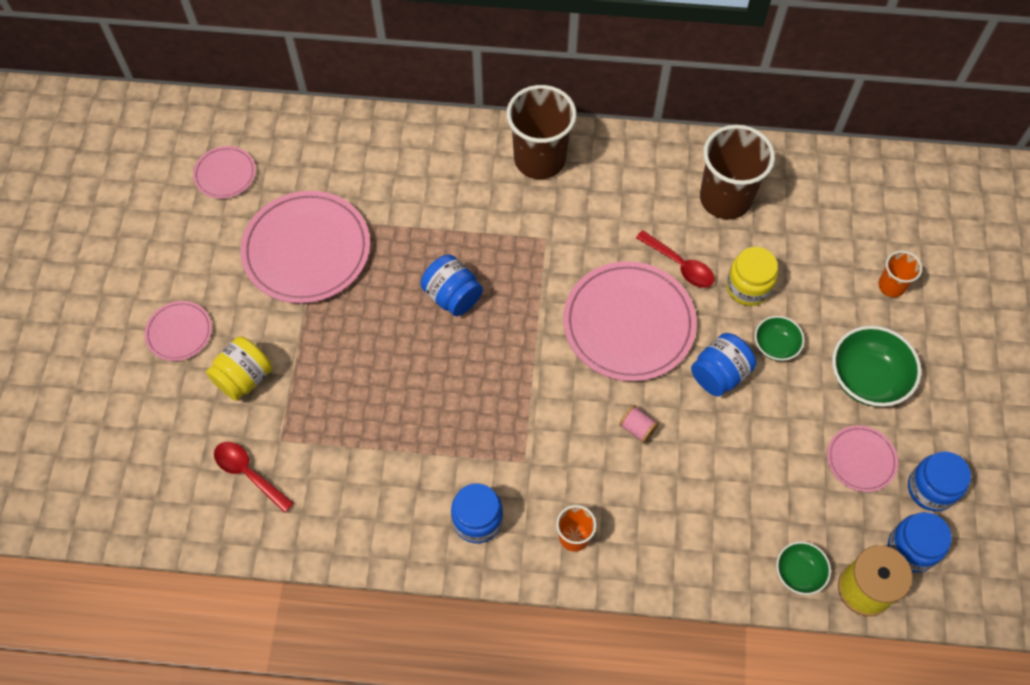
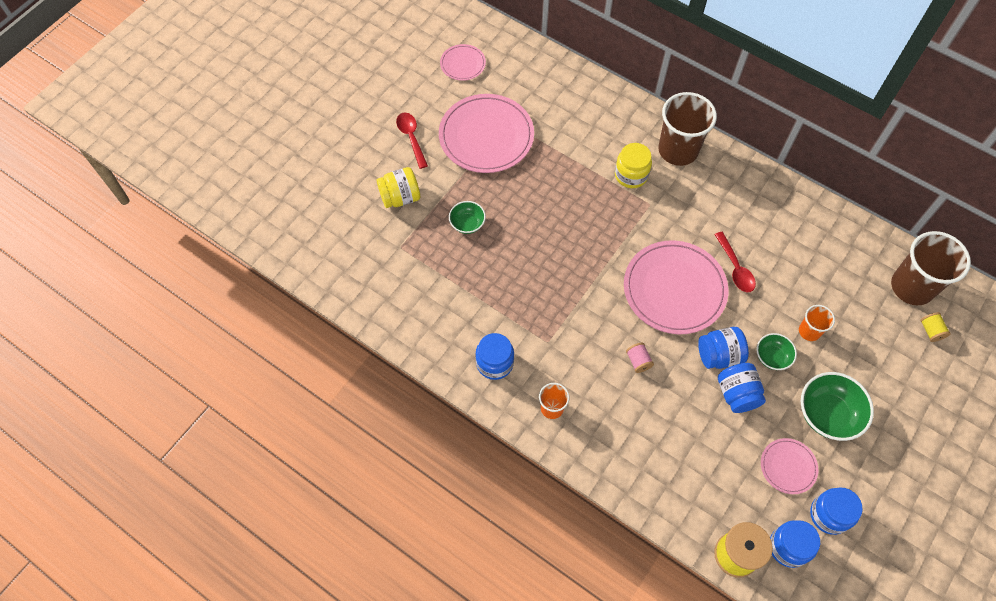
camera: 30 degrees right, 0 degrees up
(179, 332) = (377, 149): pink plate -> none
(249, 473) = (368, 258): red spoon -> red spoon (411, 138)
(452, 296) = (564, 211): blue jar -> blue jar (737, 394)
(725, 198) = (797, 239): brown cup -> brown cup (912, 287)
(748, 287) = (776, 307): yellow jar -> yellow jar (631, 175)
(799, 573) = (694, 517): green bowl -> green bowl (467, 223)
(891, 286) = (887, 360): orange cup -> orange cup (809, 331)
(915, 231) = (930, 331): none -> yellow spool

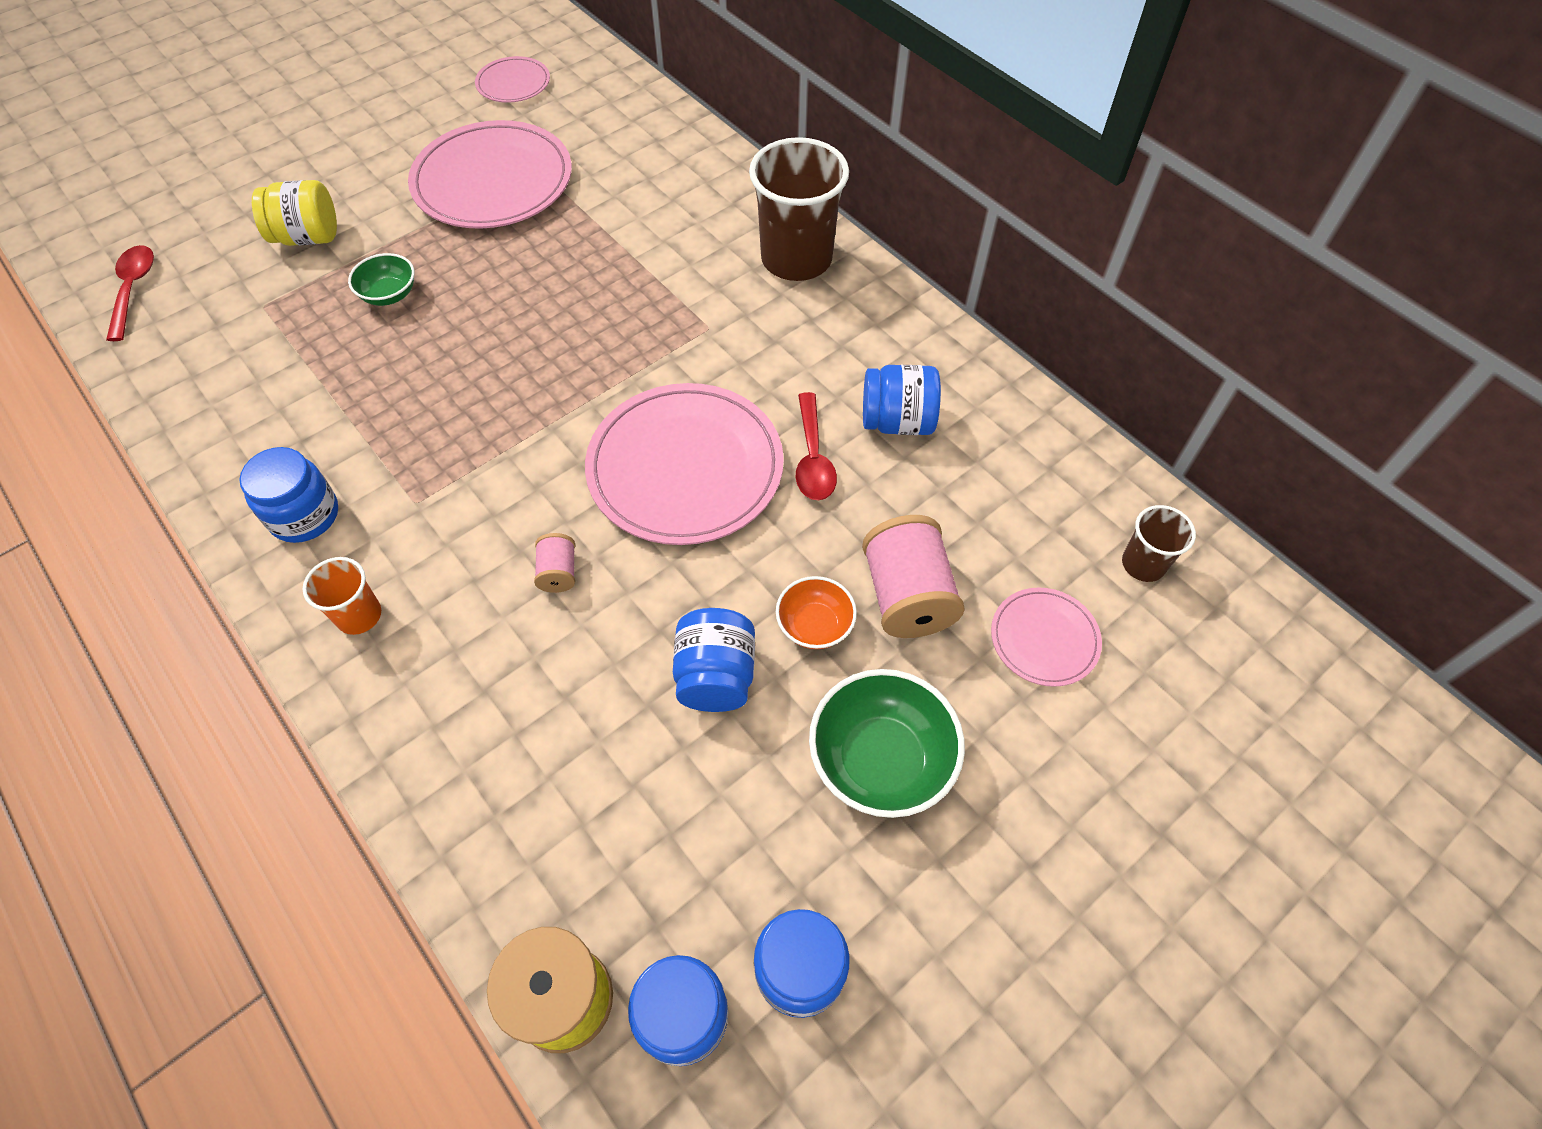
camera: 15 degrees right, 5 degrees down
(411, 138) = (376, 162): red spoon -> red spoon (133, 290)
(631, 175) = (698, 279): yellow jar -> none
(719, 355) = (713, 598): blue jar -> blue jar (897, 421)
(772, 357) = (814, 625): green bowl -> orange bowl
(788, 467) = (755, 843): pink plate -> pink plate (1044, 639)
(809, 331) = (907, 596): orange cup -> pink spool
(912, 287) = (1143, 564): brown cup -> brown cup, size x0.50
(930, 331) = (1154, 652): yellow spool -> none

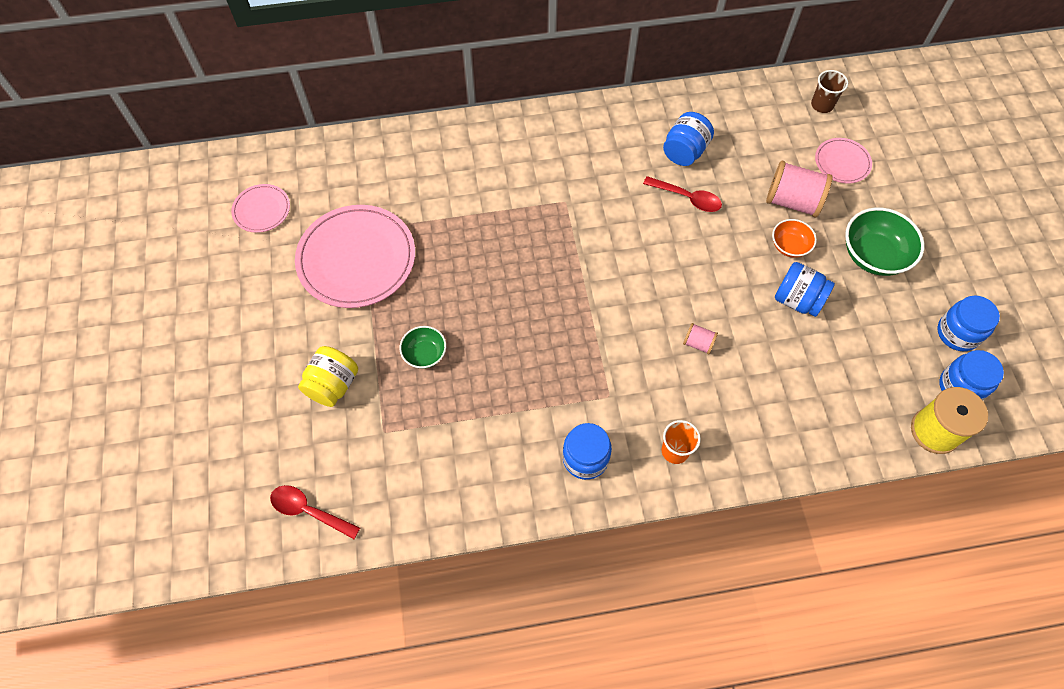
camera: 60 degrees left, 5 degrees up
(685, 468) = (661, 256): pink plate -> none
(796, 259) = (539, 137): brown cup -> none

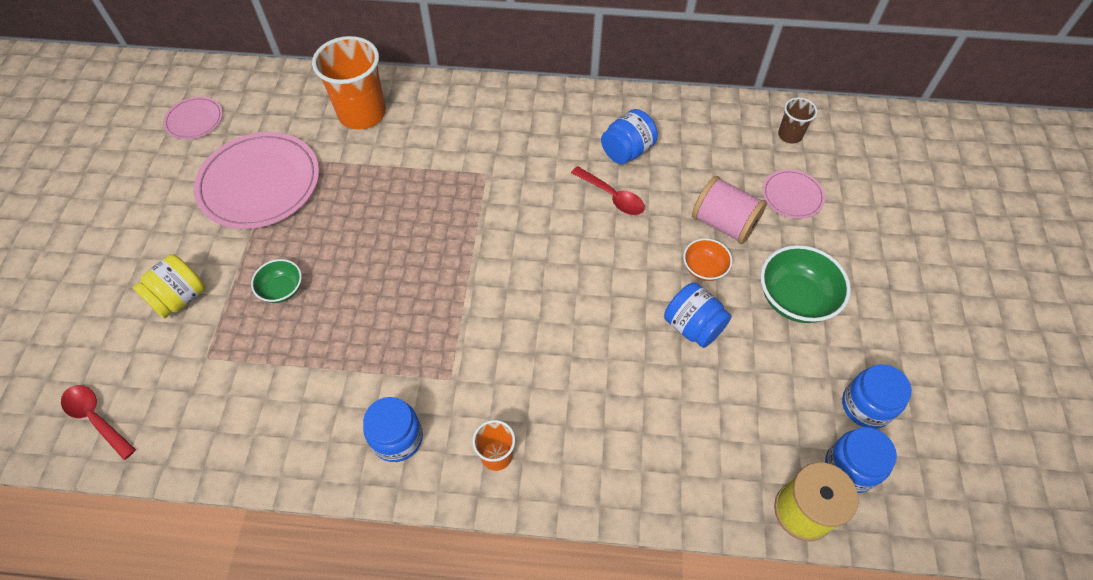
camera: 15 degrees right, 5 degrees down
(424, 168) = (362, 113): none -> orange cup
(698, 343) = (566, 346): pink spool -> none

